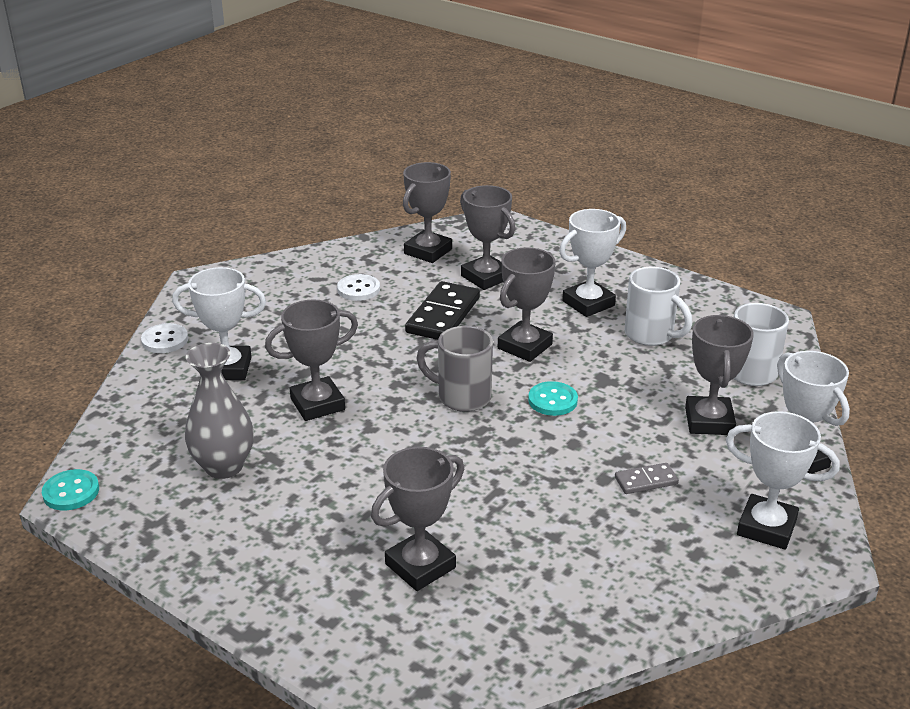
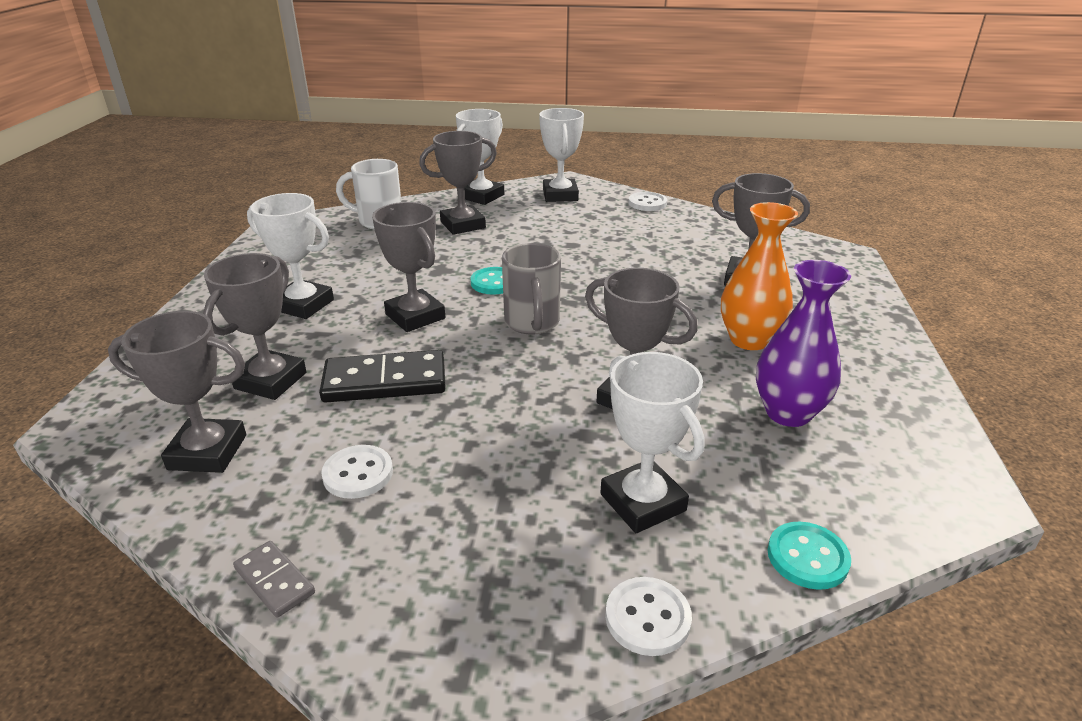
camera: 120 degrees left, 0 degrees up
(71, 492) = (968, 500): turquoise button -> turquoise button (807, 557)
(224, 466) = (788, 413): grey vase -> purple vase
(323, 502) = (749, 340): none -> orange vase
(525, 346) = (415, 316): grey trophy -> grey trophy turned 45 degrees clockwise
(646, 481) = (557, 231): grey domino -> grey domino (275, 581)
(651, 335) = (348, 265): white mug -> none
(691, 597) = (647, 203): none -> white button

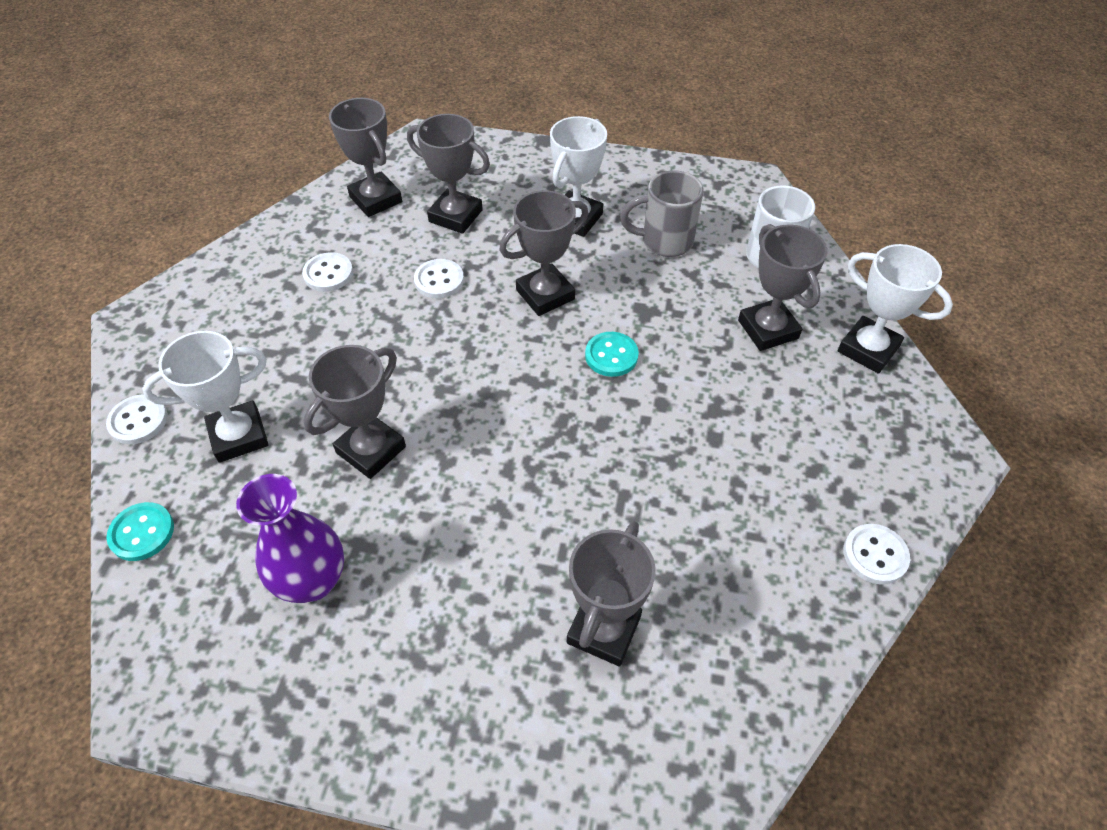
camera: 95 degrees right, 20 degrees up
(207, 452) = (375, 199): grey trophy -> grey trophy turned 45 degrees counterclockwise
(275, 581) = (246, 247): grey domino -> none
(385, 381) = (439, 280): black domino -> white button
(532, 323) = (519, 384): grey mug -> grey mug (664, 241)
(560, 195) = (888, 440): white trophy -> none
(749, 340) = (452, 585): orange vase -> none

